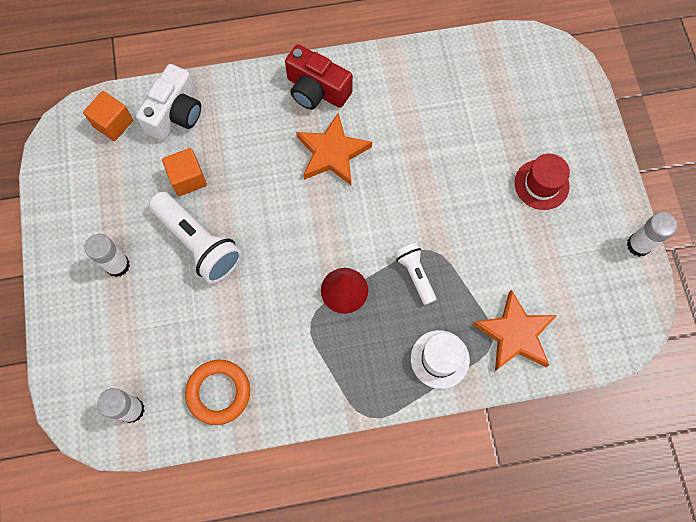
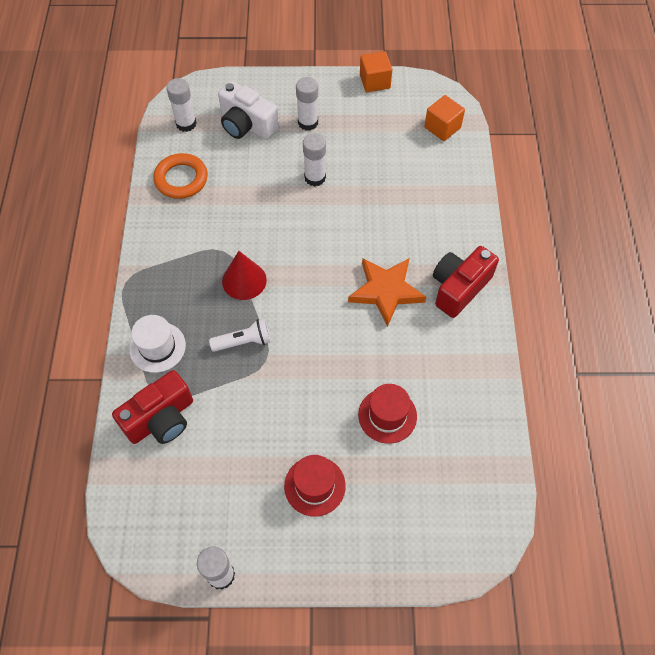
camera: 100 degrees right, 10 degrees down
(175, 114) = (446, 172): white camera -> white camera (247, 125)
(188, 178) = (379, 175): orange cube -> orange cube (375, 81)
(198, 243) = (315, 177): white flashlight -> white glue stick
(461, 135) = (387, 415): none -> red hat
(515, 334) = (161, 419): orange star -> red camera

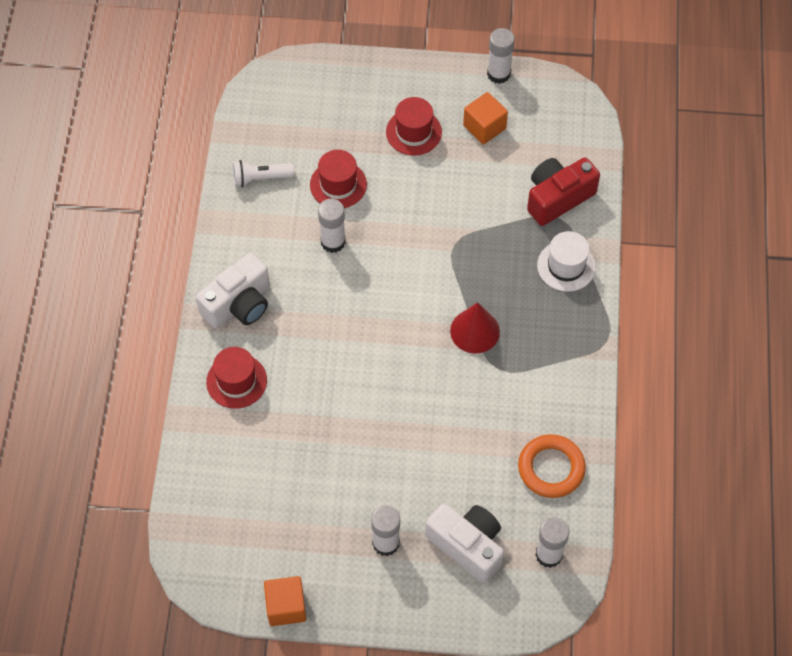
camera: 175 degrees left, 0 degrees up
(244, 341) = (476, 265): white flashlight -> white flashlight (260, 178)
(315, 177) = (384, 457): white glue stick -> white glue stick (333, 242)
(386, 291) = (319, 307): orange star -> none
(442, 127) = (209, 520): orange cube -> orange cube (484, 127)
(445, 224) = (236, 381): none -> red hat
(459, 288) = (239, 304): red camera -> white camera

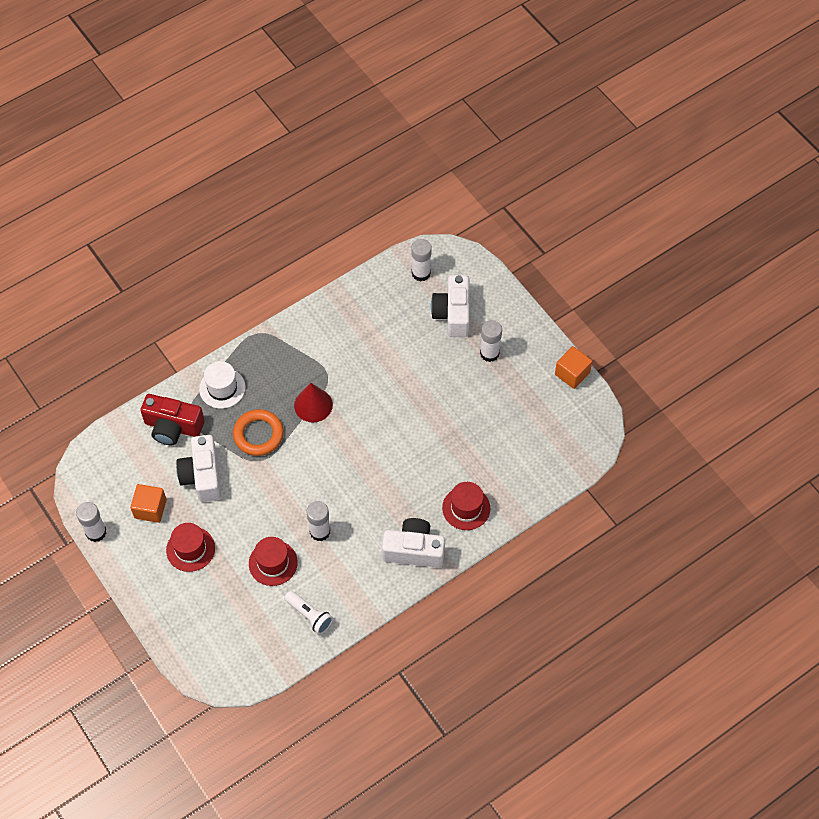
camera: 130 degrees left, 0 degrees up
(481, 188) = (202, 476): none -> white camera
(551, 468) = (368, 306): orange ring -> orange ring (258, 434)

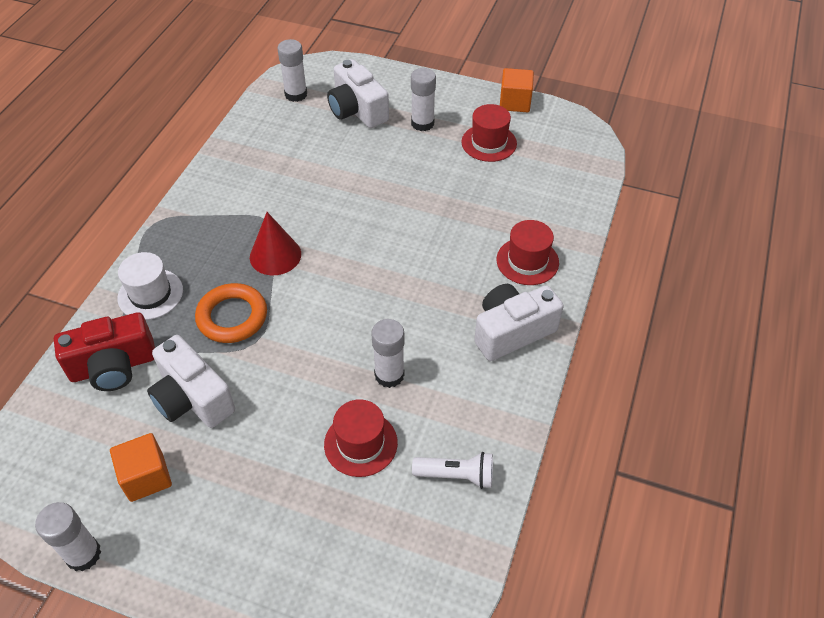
camera: 35 degrees left, 10 degrees down
(190, 549) = (238, 493): red hat -> red hat (489, 143)

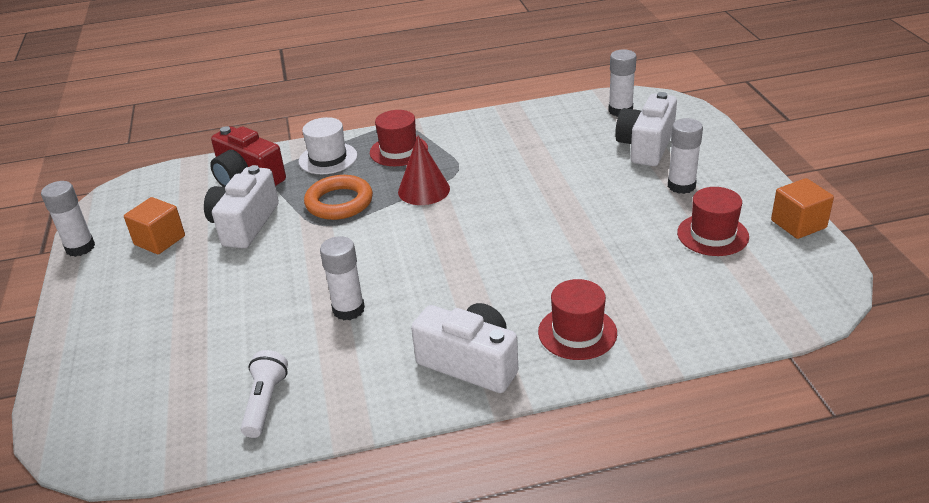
camera: 60 degrees right, 15 degrees down
(360, 443) = (261, 328): red hat -> red hat (398, 151)
(456, 476) = (265, 402): white flashlight -> white flashlight turned 150 degrees counterclockwise

